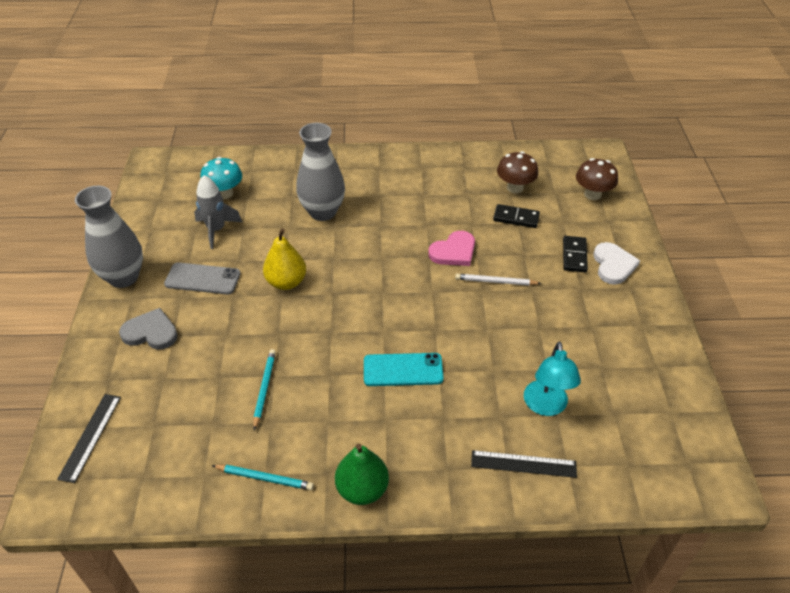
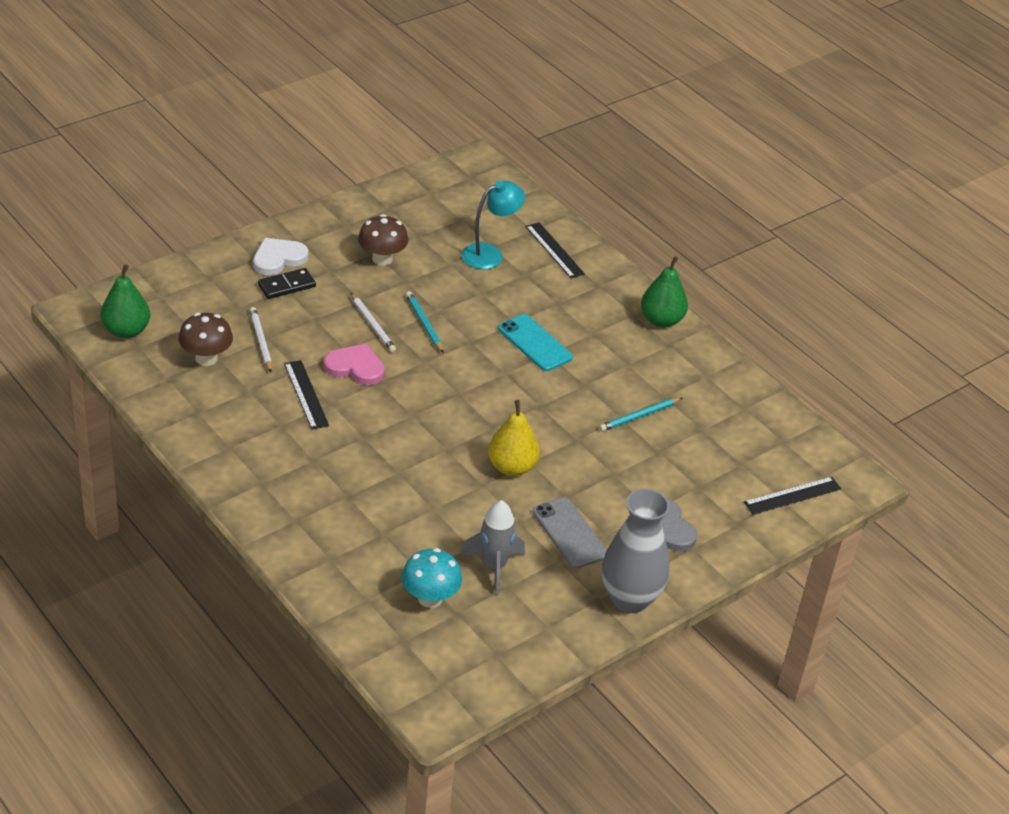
camera: 130 degrees left, 5 degrees down
(264, 478) = (710, 374): turquoise pencil -> turquoise pencil (424, 324)
(322, 212) = (384, 493): grey vase -> none
(443, 217) = (306, 394): none -> black ruler
(516, 218) = (261, 341): black domino -> white pencil
(568, 165) = (126, 331): none -> green pear
(592, 194) = (170, 299): brown mushroom -> brown mushroom (382, 259)

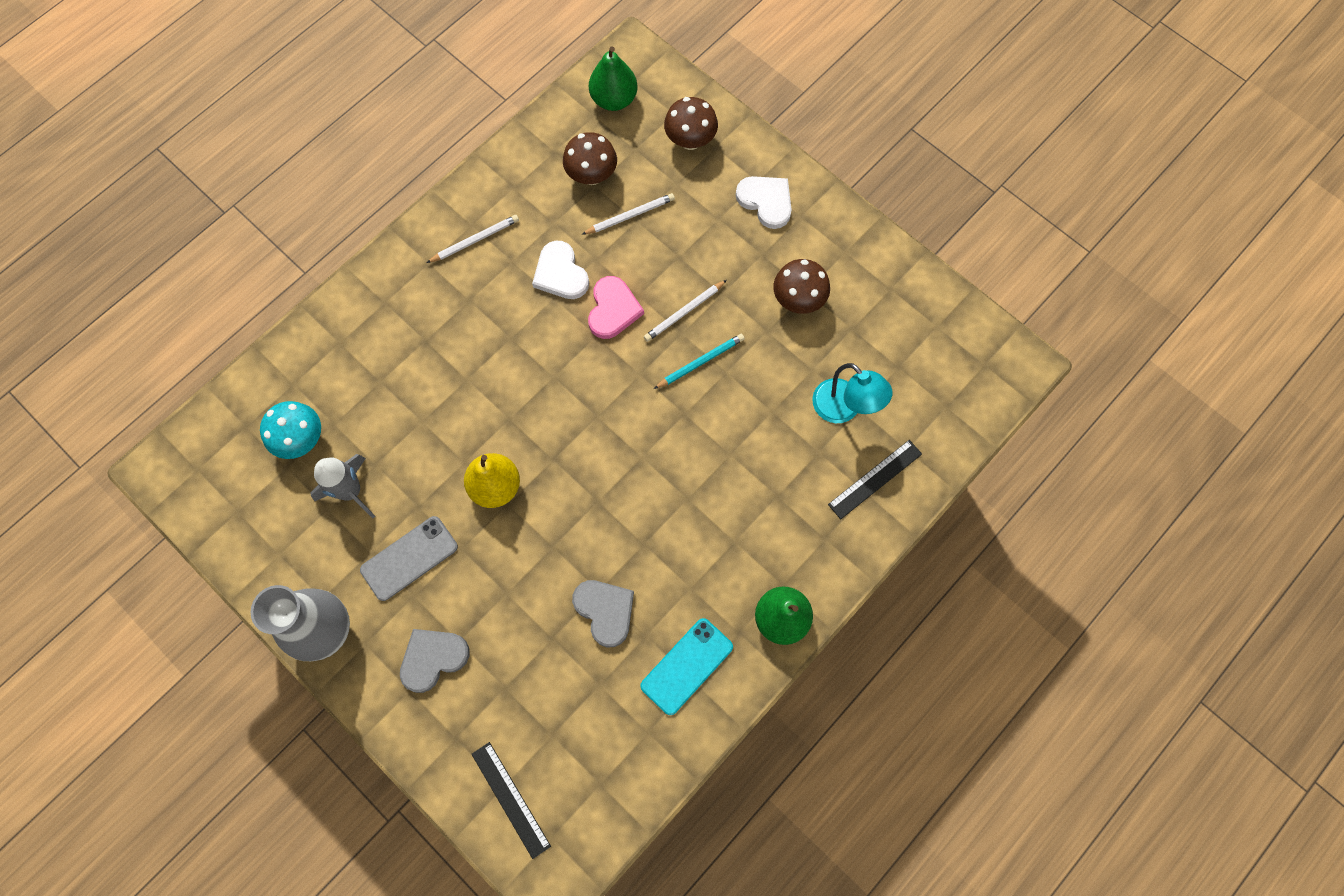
camera: 85 degrees right, 30 degrees up
(195, 291) = (690, 140): none -> brown mushroom
(248, 447) = (475, 240): none -> white pencil
(286, 286) = (723, 219): black domino -> none
(306, 394) = (560, 273): black ruler -> white heart
(535, 343) = (700, 481): turquoise phone -> turquoise phone (687, 666)
(639, 416) = (605, 611): turquoise pencil -> grey heart

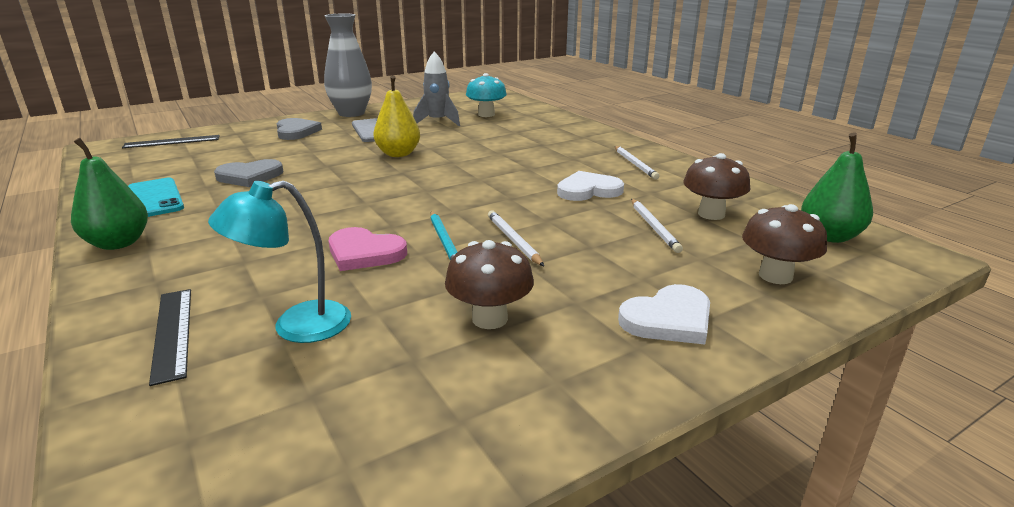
camera: 105 degrees right, 45 degrees down
(613, 309) = (536, 207): pink heart -> pink heart (364, 253)

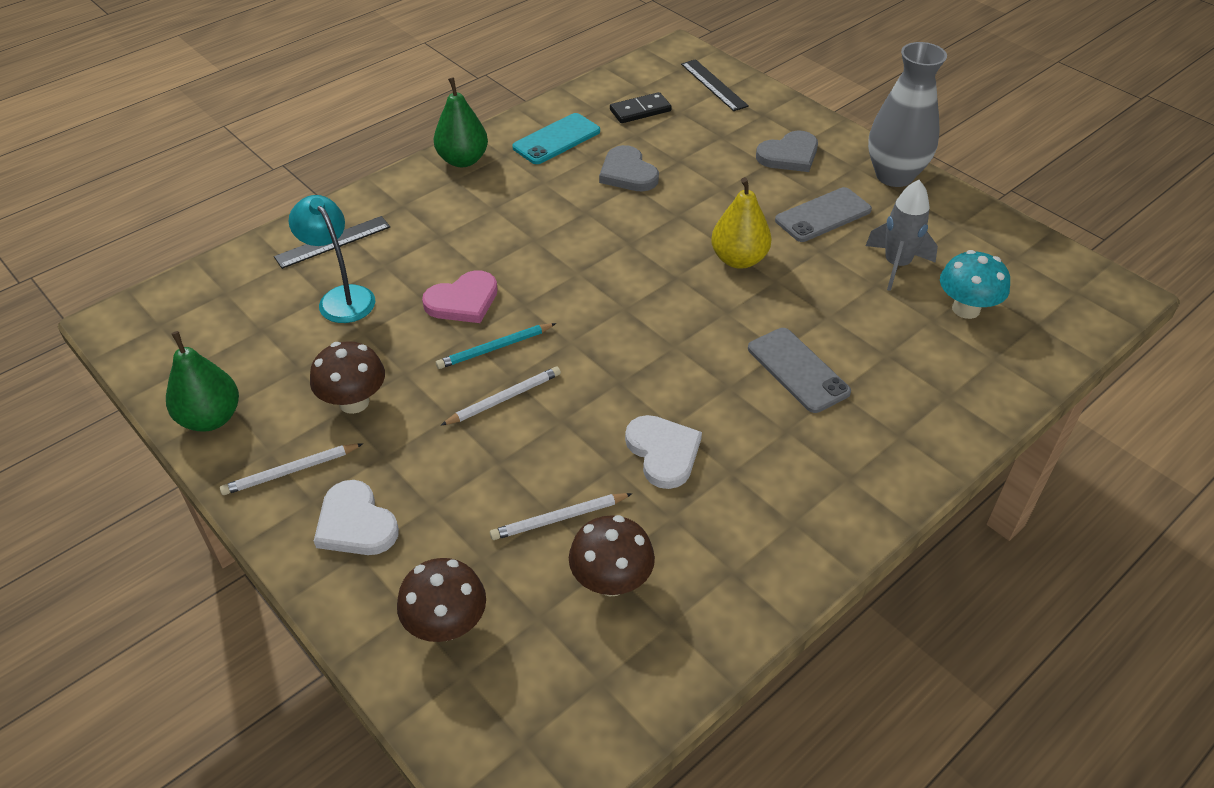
camera: 80 degrees right, 20 degrees up
(165, 166) = (640, 111): none -> black domino
(364, 253) = (463, 301): pink heart -> pink heart turned 135 degrees counterclockwise
(520, 151) = (797, 370): none -> grey phone
(634, 164) = (786, 502): white pencil -> white pencil (291, 471)
(829, 236) = (563, 708): green pear -> green pear (211, 418)

